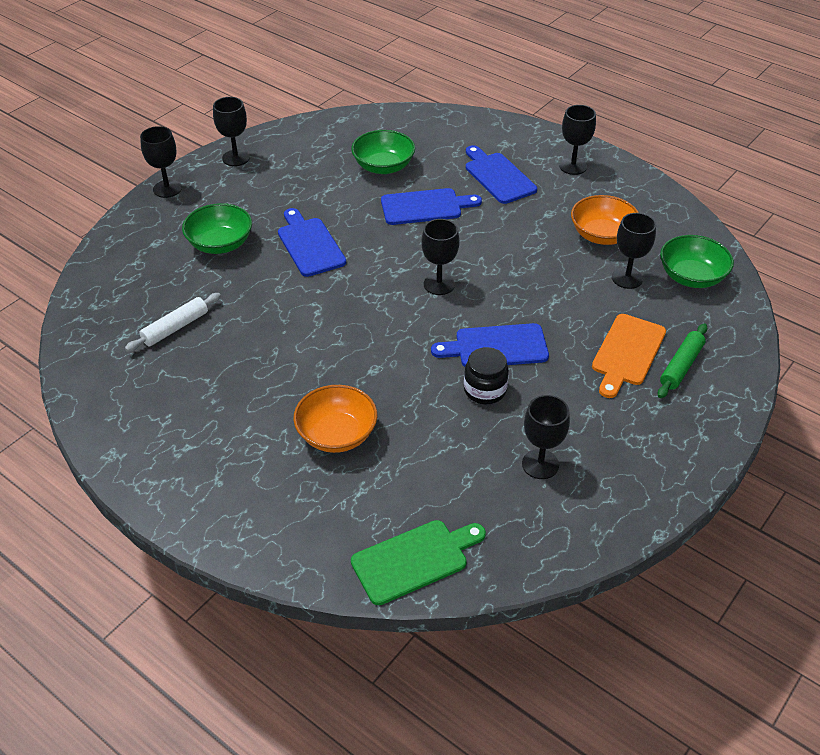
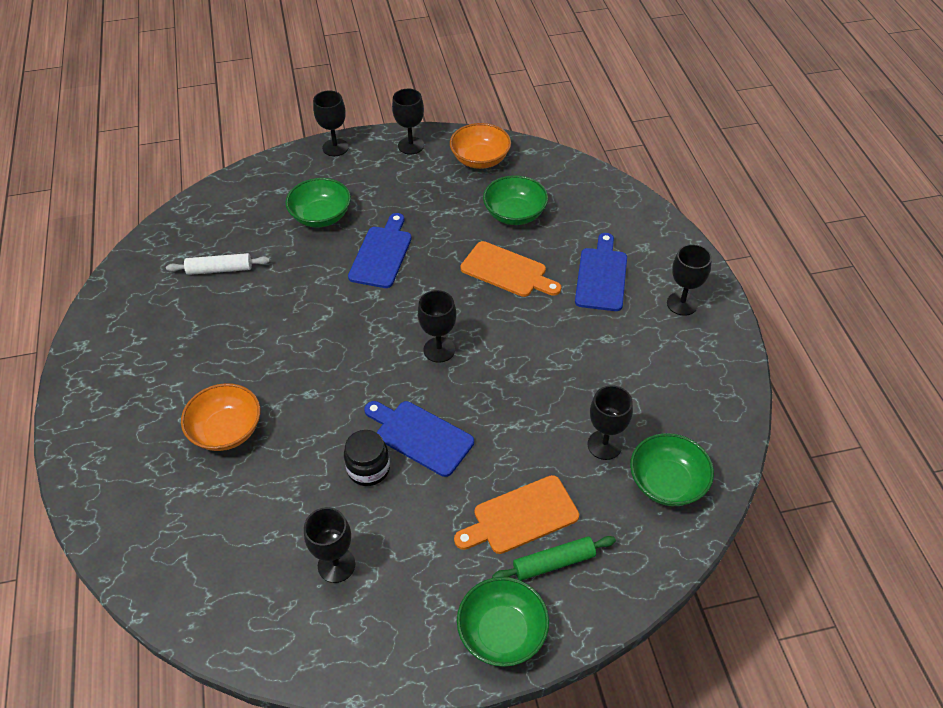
camera: 40 degrees right, 5 degrees up
(414, 560) = (164, 573): green cutting board -> none
(425, 207) = (507, 271): blue cutting board -> orange cutting board
(602, 235) = (630, 388): orange bowl -> orange bowl (480, 159)
(700, 427) = (502, 632): none -> green bowl

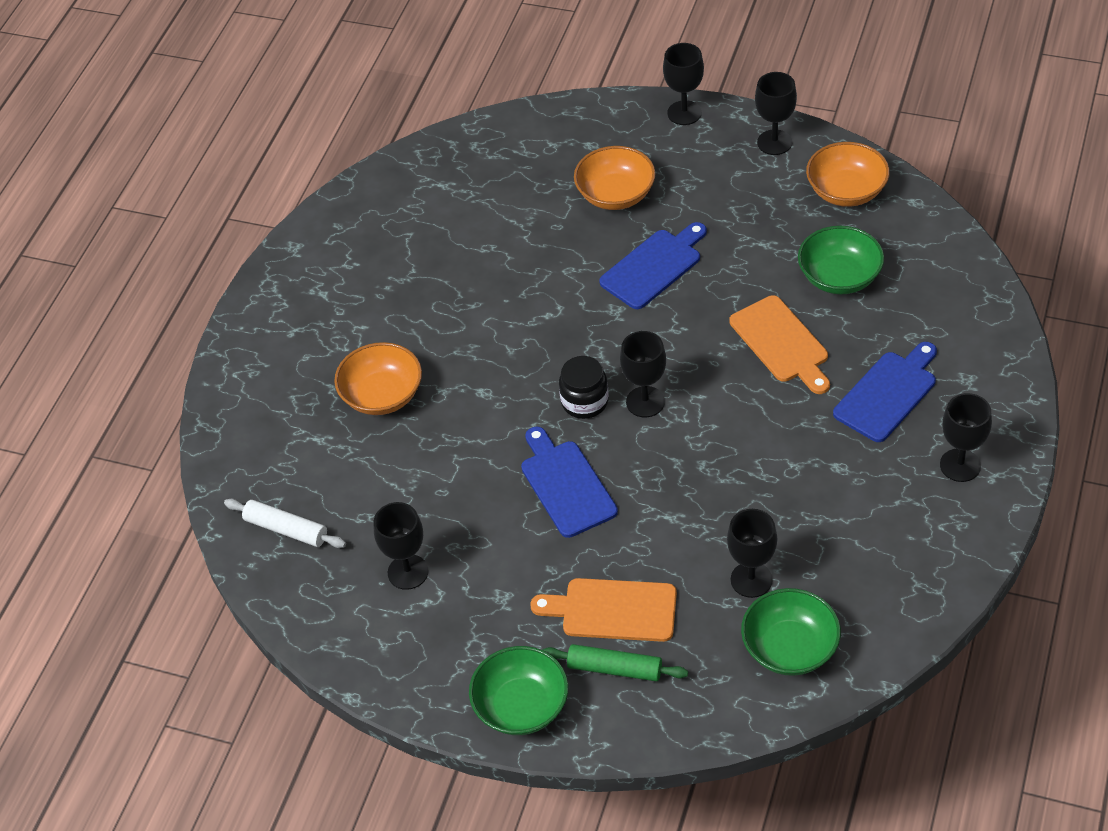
camera: 35 degrees right, 0 degrees up
(219, 269) = (472, 217): white rolling pin -> white rolling pin (286, 529)
(321, 216) = (615, 195): green bowl -> orange bowl
(368, 469) = (494, 494): black jar -> black jar (584, 402)

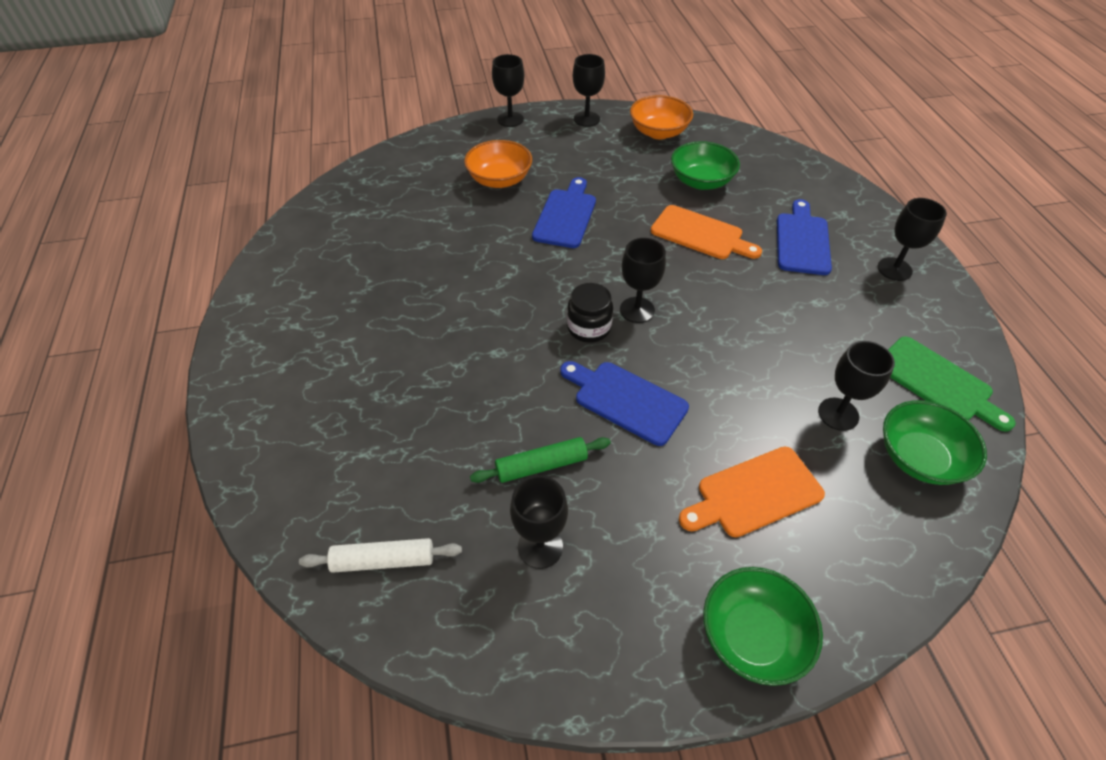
camera: 35 degrees left, 0 degrees up
(382, 395) = (405, 389): orange bowl -> none
(614, 668) = (802, 549): green rolling pin -> green rolling pin (541, 465)
(880, 594) = (938, 382): none -> green cutting board

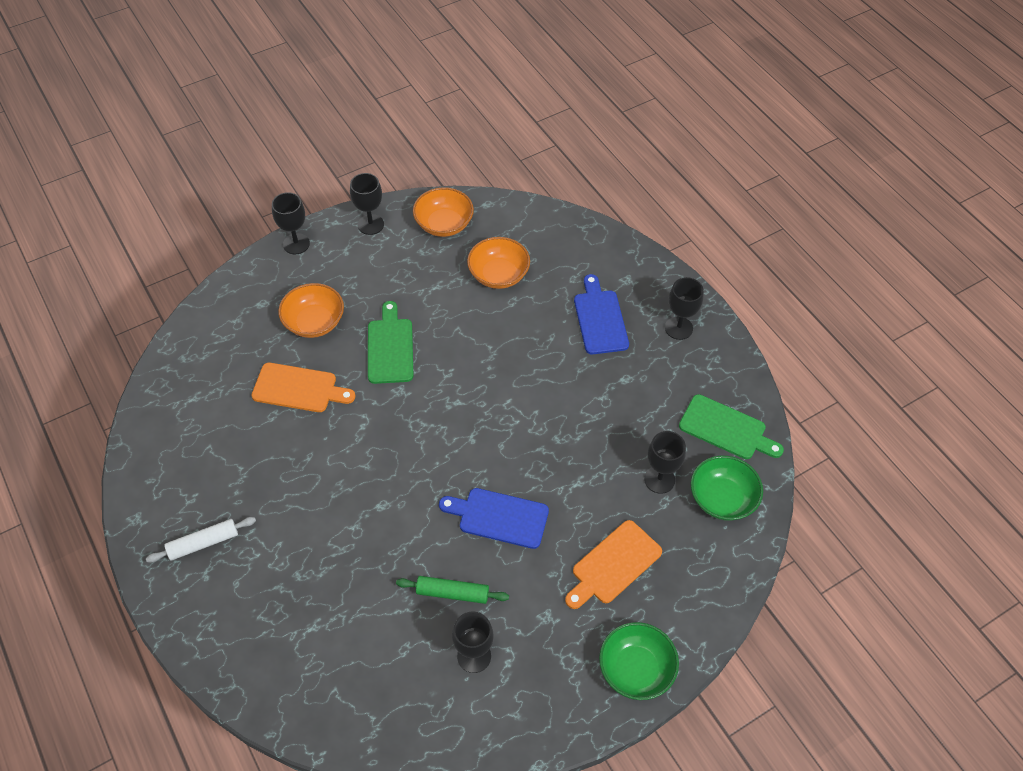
camera: 20 degrees left, 5 degrees up
(383, 560) = (364, 704): white rolling pin -> white rolling pin (203, 543)
(541, 465) = (452, 593): green rolling pin -> green rolling pin turned 45 degrees clockwise
(565, 216) = (390, 347): blue cutting board -> green cutting board
(589, 328) = (448, 459): black jar -> none
(637, 310) = (482, 430): black goblet -> none
(700, 234) = (514, 335): orange cutting board -> orange cutting board (299, 388)
(701, 181) = (498, 274): green bowl -> orange bowl

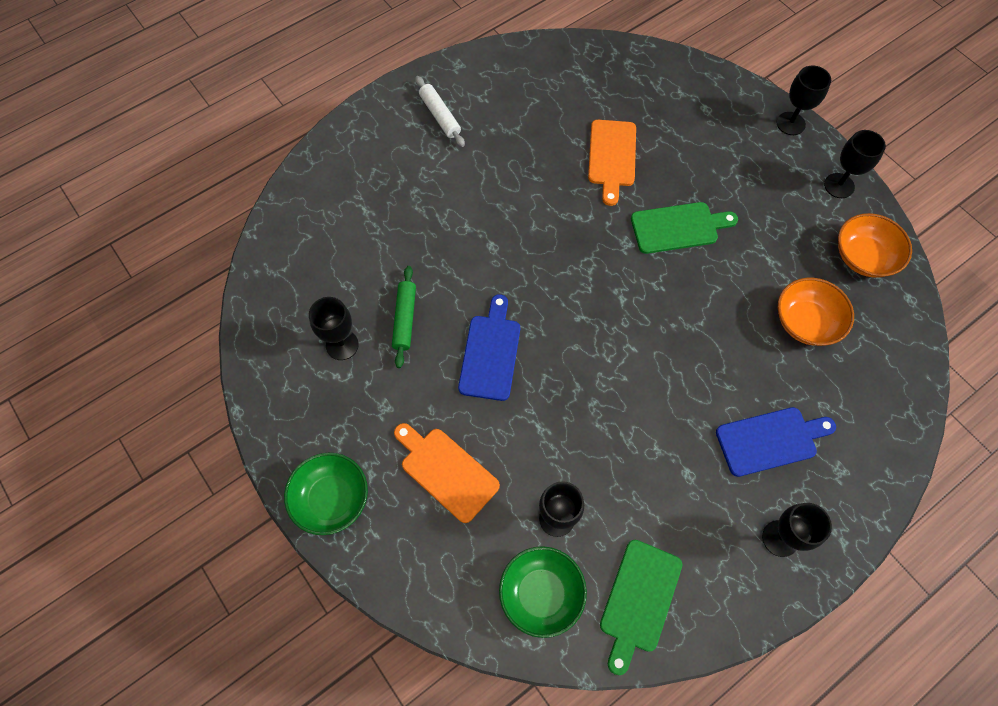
camera: 85 degrees right, 10 degrees up
(314, 322) = (694, 156): orange bowl -> none

